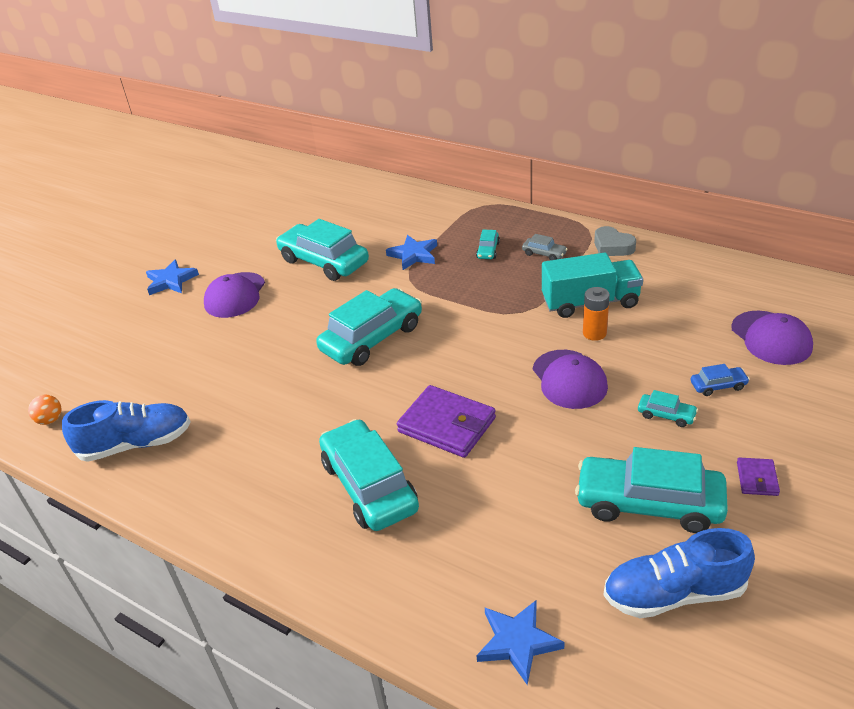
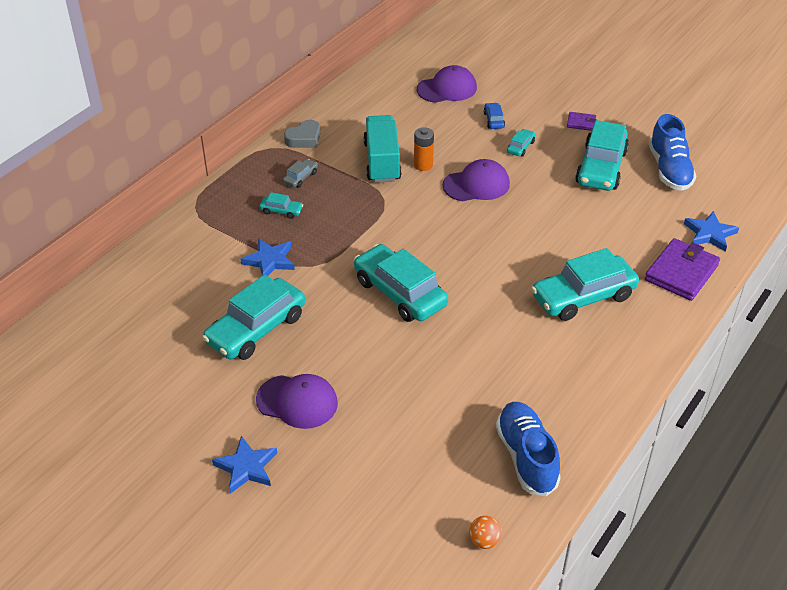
camera: 90 degrees left, 5 degrees up
(447, 425) = (520, 252): purple wallet -> purple wallet (681, 272)

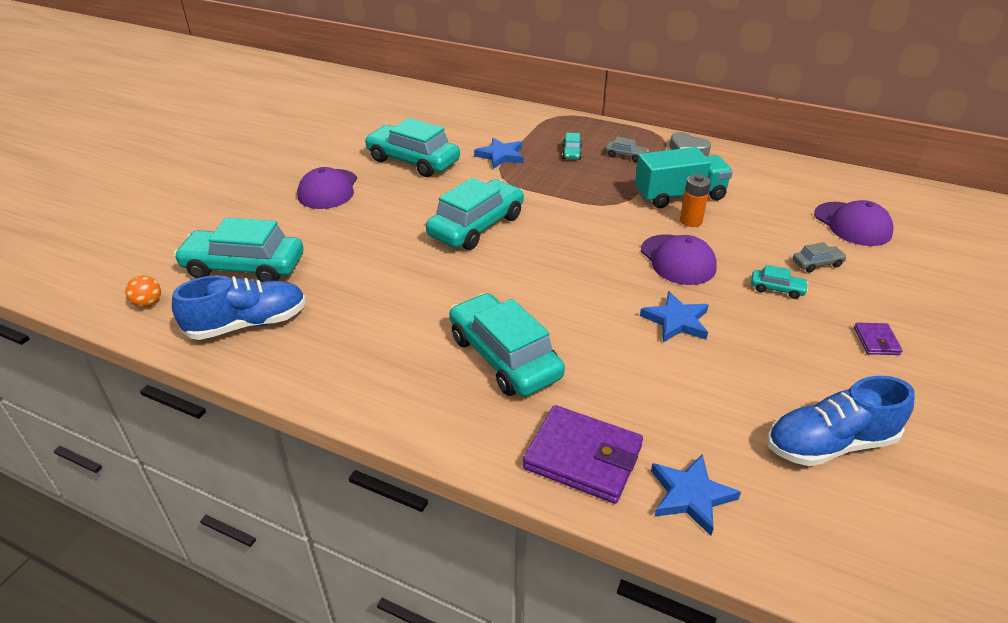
camera: 80 degrees right, 5 degrees down
(246, 467) = (258, 176): blue star -> blue star (676, 321)
(494, 120) = (817, 264): blue car -> grey car
(601, 167) = (783, 365): turquoise car -> turquoise car (244, 267)

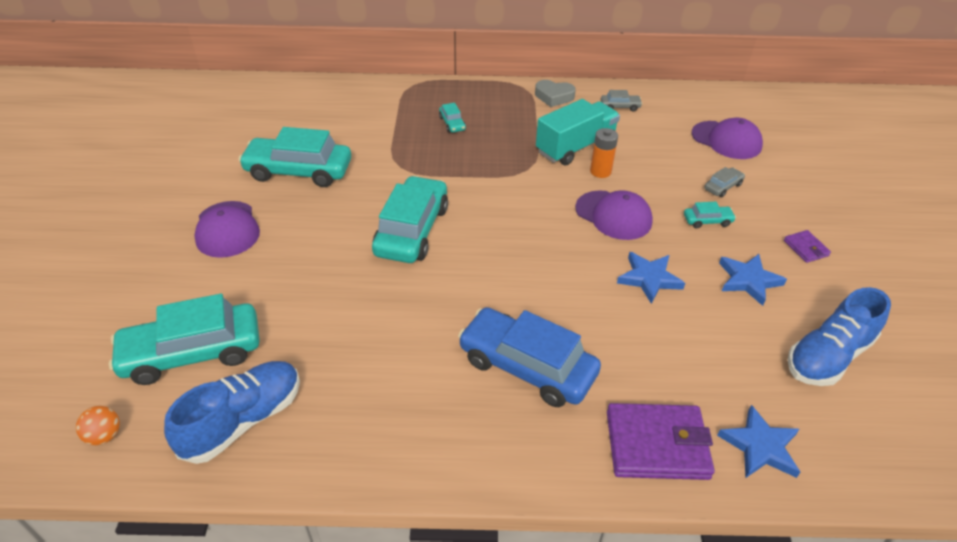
camera: 25 degrees left, 5 degrees up
(500, 156) = (386, 143): blue star -> blue star (748, 280)
(504, 357) = (527, 366): turquoise car -> blue car
(625, 156) = (503, 115): grey car -> grey car (620, 107)

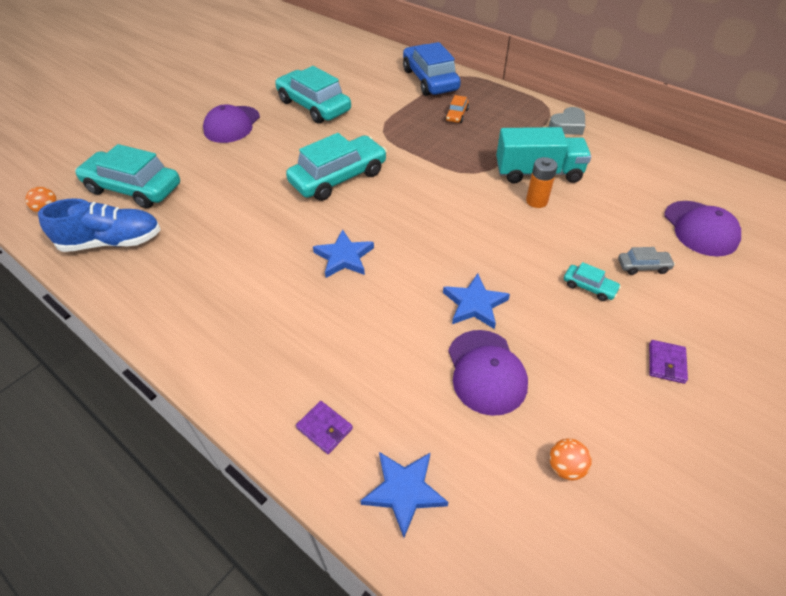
camera: 40 degrees right, 5 degrees up
(452, 124) = (456, 115): turquoise car -> orange car
(527, 366) = (303, 312): blue car -> blue car (430, 80)
(554, 97) = (567, 126): grey heart -> grey heart turned 90 degrees counterclockwise
(613, 215) = (505, 240): purple cap -> purple cap (486, 372)
(620, 107) = (621, 156): grey car -> none
(657, 444) = (324, 428): purple wallet -> purple wallet, size x0.49
(748, 280) = (566, 356): blue star -> blue star (344, 257)
(828, 356) = (565, 467): blue shoe -> orange ball

